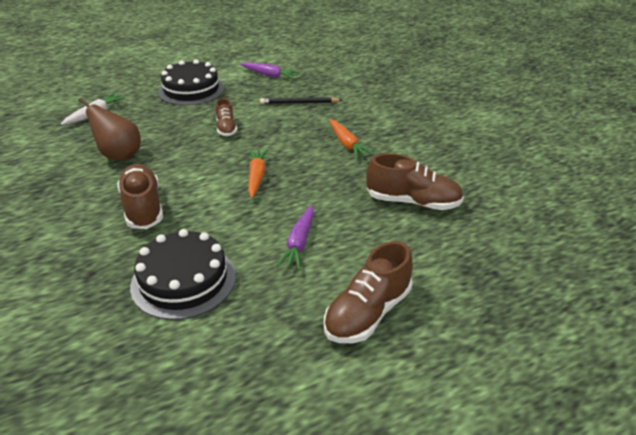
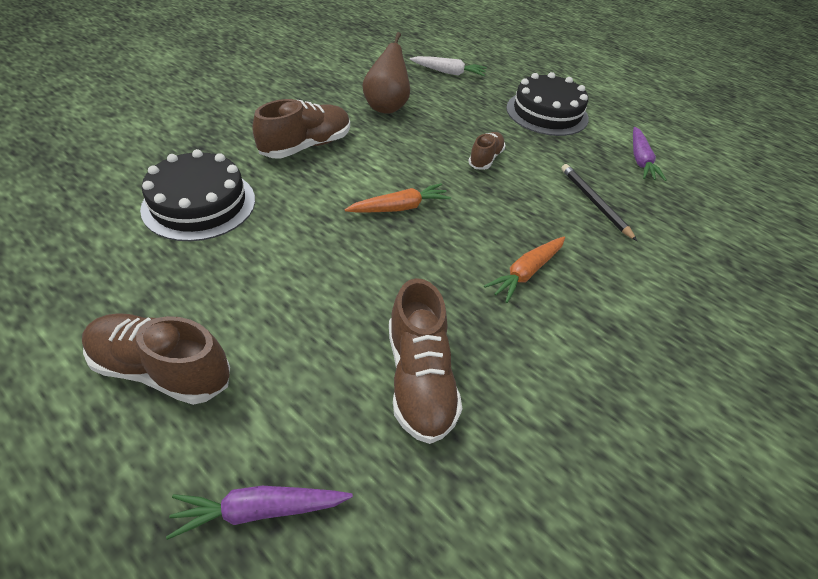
camera: 65 degrees right, 10 degrees up
(226, 128) = (485, 159): brown shoe -> brown shoe turned 150 degrees clockwise
(299, 243) = (283, 275): purple carrot -> purple carrot (260, 510)

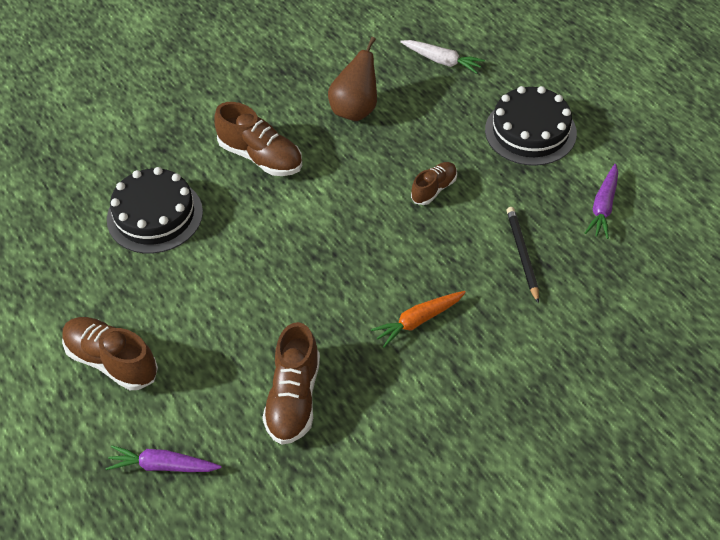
camera: 20 degrees right, 5 degrees up
(306, 146) = (261, 157): brown shoe -> brown shoe turned 60 degrees clockwise
(399, 208) = (328, 239): orange carrot -> none

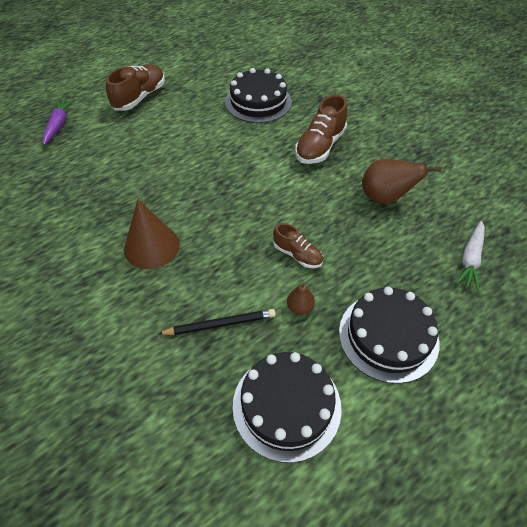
camera: 85 degrees right, 0 degrees up
(294, 398) = (94, 178): brown shoe -> none
(418, 321) = (151, 246): orange carrot -> brown cone
(501, 191) = (300, 307): none -> brown pear
(603, 207) = (286, 406): purple carrot -> black cake

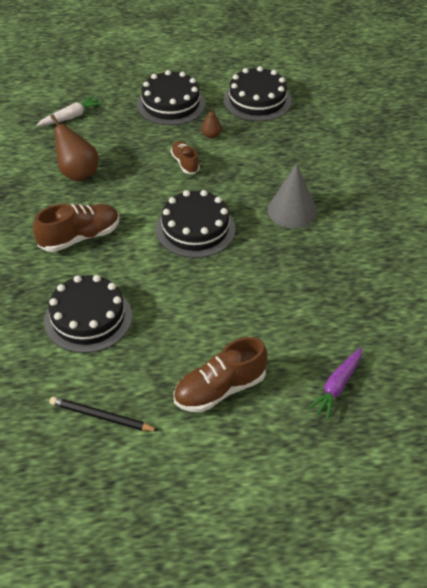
camera: 150 degrees left, 5 degrees down
(151, 246) = (292, 210): brown cone -> grey cone
(220, 324) = (270, 146): black pencil -> black pencil (101, 416)
(232, 190) = (195, 229): none -> black cake

